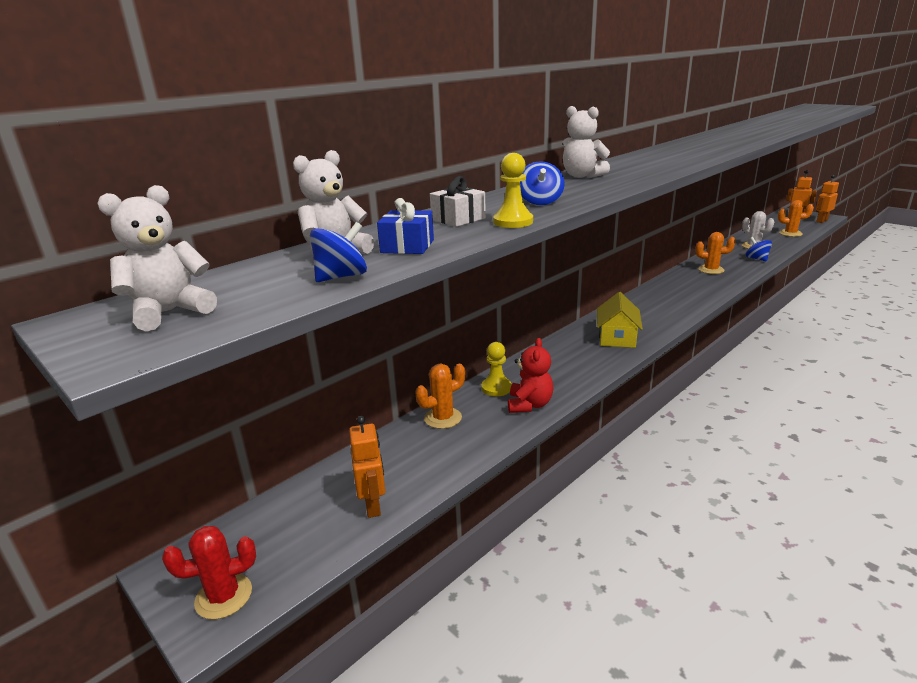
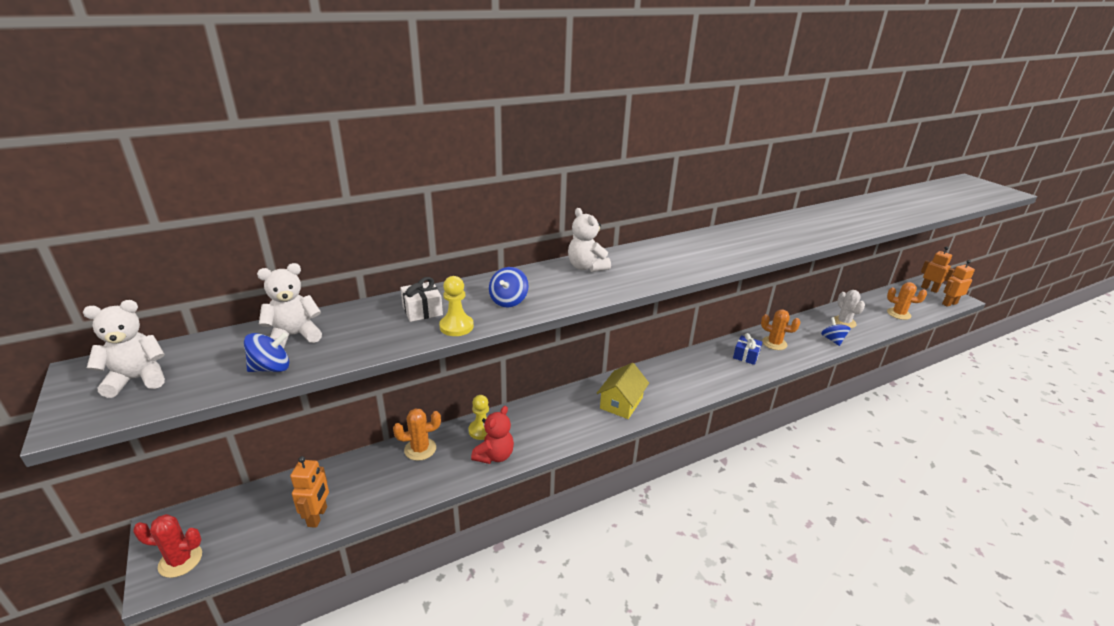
camera: 15 degrees right, 5 degrees up
(407, 246) = (350, 340): blue gift -> blue gift (746, 356)

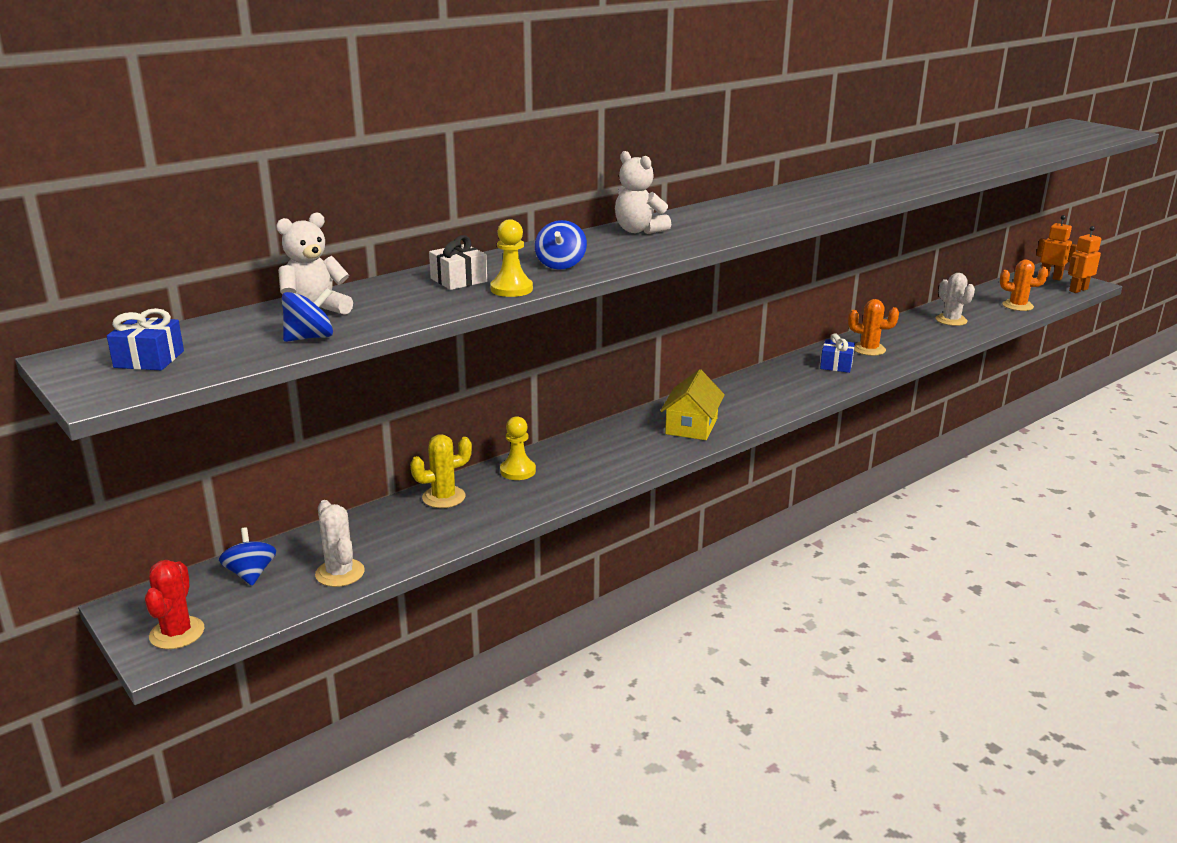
camera: 10 degrees left, 5 degrees down
(138, 379) = (149, 359): white teddy bear -> blue gift
(180, 560) = (177, 633): red cactus -> red cactus turned 75 degrees counterclockwise
(317, 516) = (340, 573): orange robot -> white cactus
(420, 449) = (443, 497): orange cactus -> yellow cactus
(494, 456) = (547, 492): red teddy bear -> none
(832, 340) = (941, 339): blue spinning top -> blue spinning top (250, 574)

